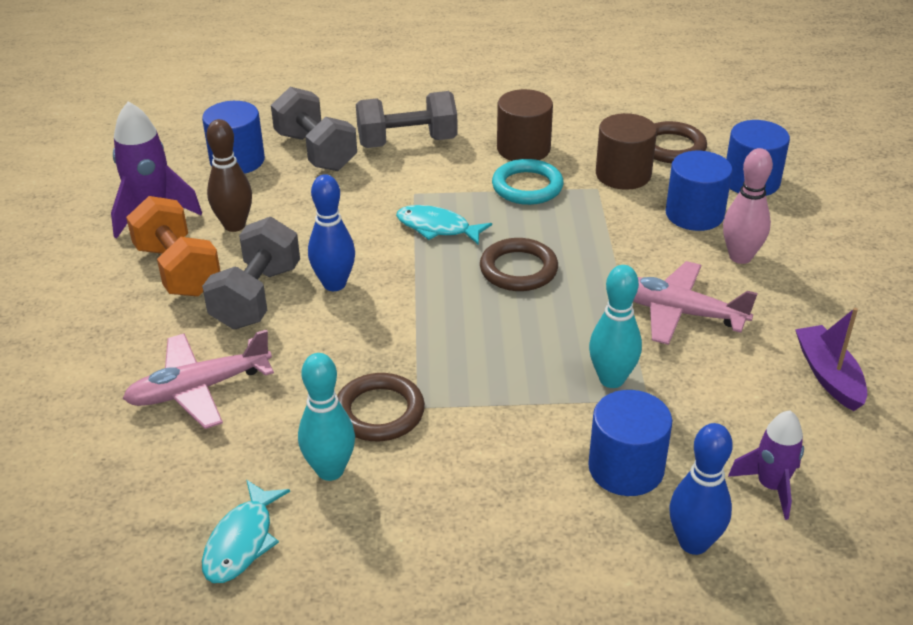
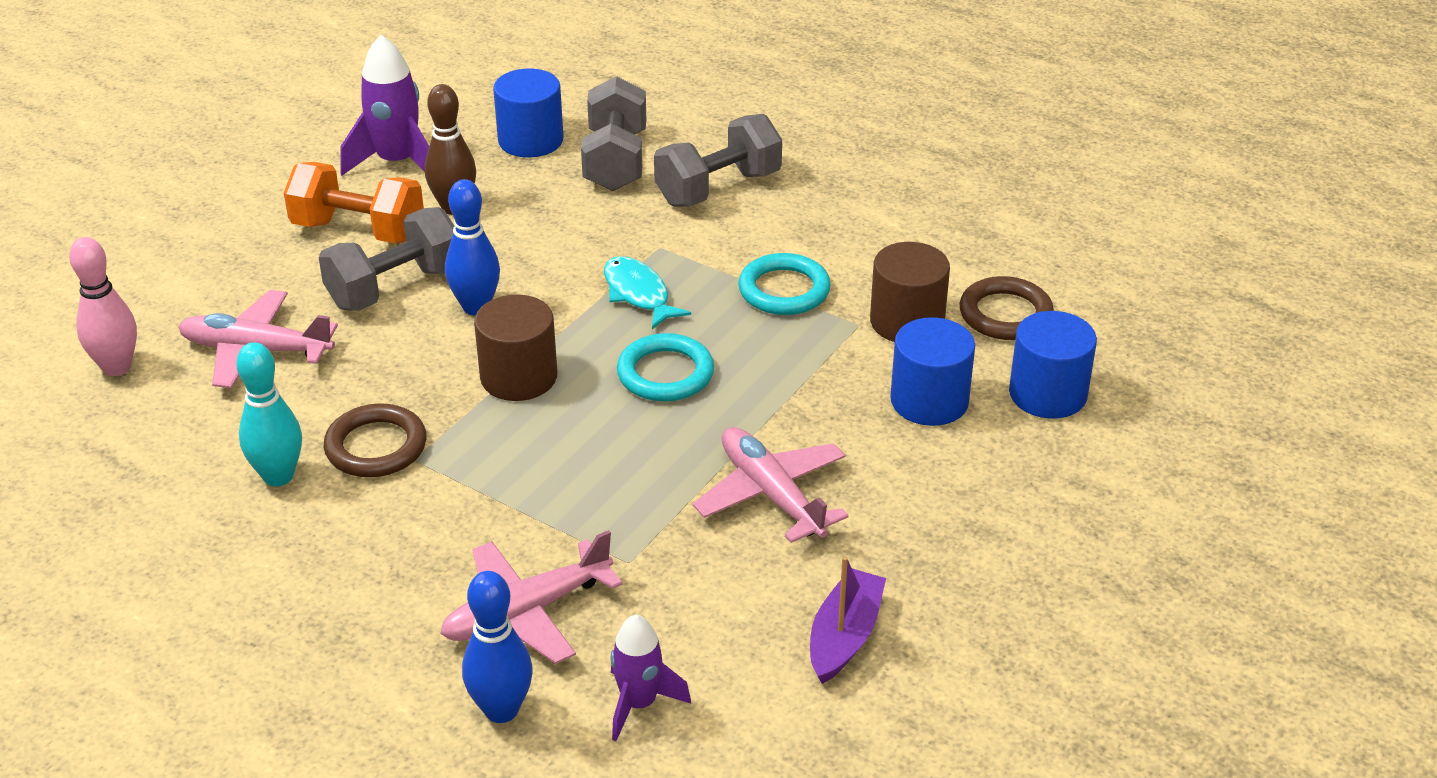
camera: 35 degrees right, 0 degrees up
(178, 270) = (358, 230): orange dumbbell -> orange dumbbell turned 75 degrees counterclockwise
(242, 542) = (148, 498): turquoise fish -> none
(407, 142) = (718, 188): grey dumbbell -> grey dumbbell turned 60 degrees counterclockwise
(518, 269) = (665, 373): brown ring -> turquoise ring
(523, 149) = (833, 246): brown cylinder -> brown cylinder (519, 377)
(611, 379) = (618, 525): turquoise bowling pin -> none
(626, 468) = (526, 612): blue cylinder -> pink plane
(740, 257) = (918, 470): pink bowling pin -> pink bowling pin (117, 367)

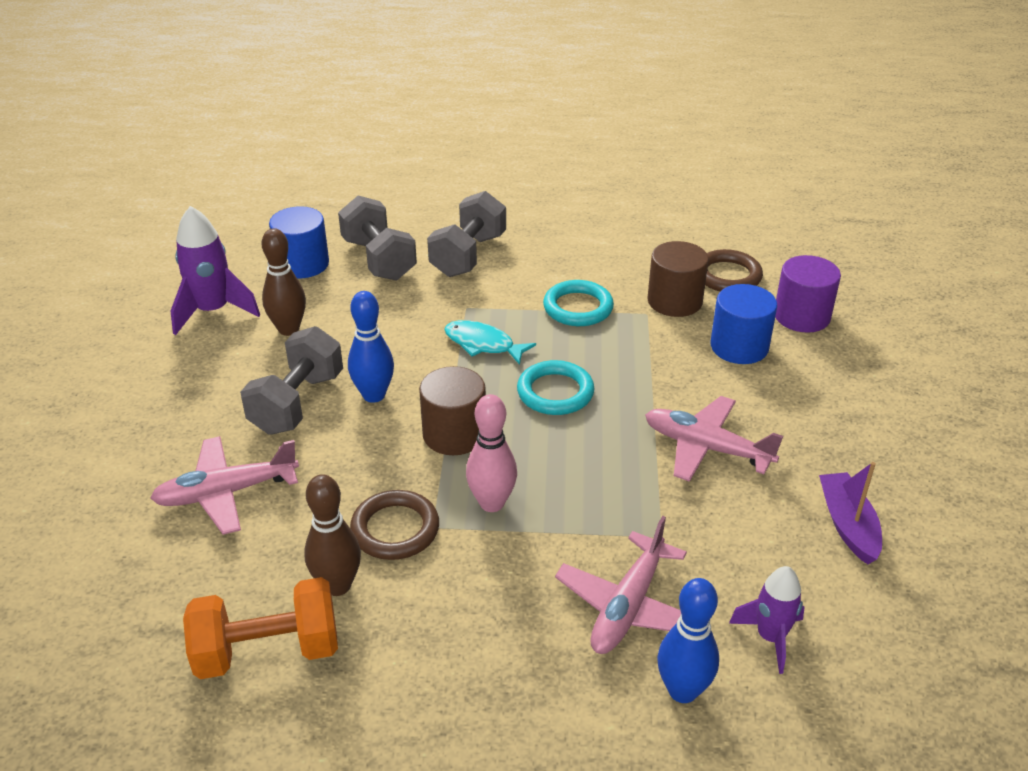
camera: 30 degrees left, 0 degrees up
(117, 367) = (113, 553): pink bowling pin -> pink bowling pin (492, 503)
(278, 476) = (337, 585): turquoise bowling pin -> brown bowling pin
(358, 230) = (227, 371): orange dumbbell -> orange dumbbell (268, 651)
(1047, 394) = (802, 316): blue cylinder -> purple cylinder

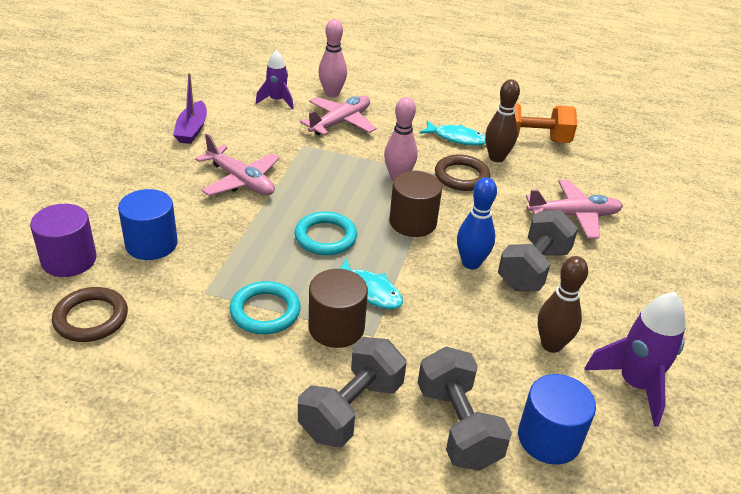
camera: 170 degrees left, 0 degrees up
(411, 619) = (456, 138): none -> turquoise fish
(674, 301) = (168, 299): brown cylinder -> brown cylinder (336, 327)
(682, 690) = (332, 94): blue bowling pin -> pink bowling pin

